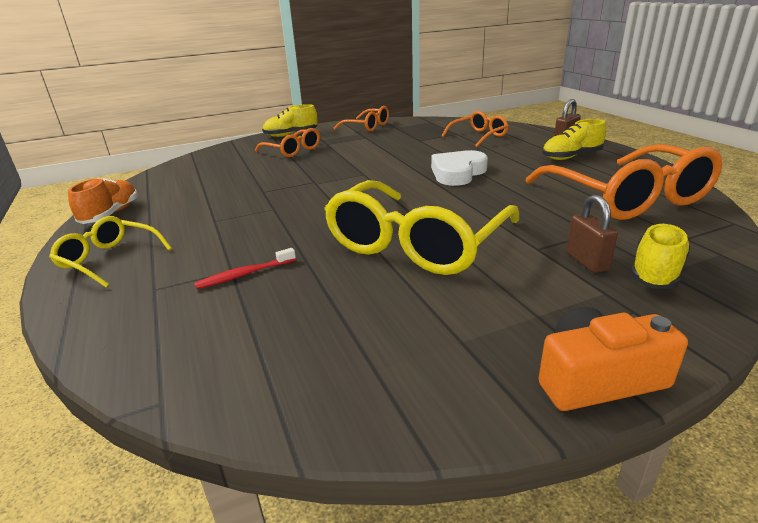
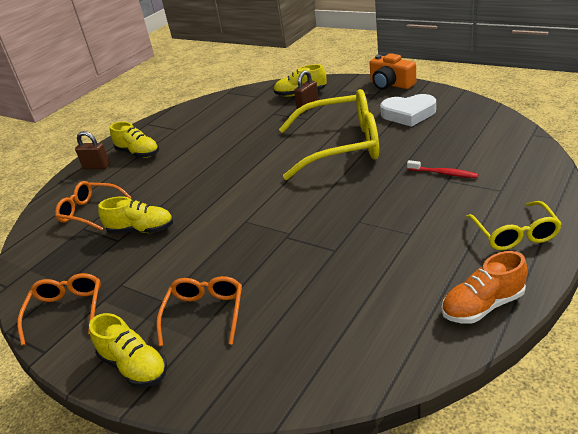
camera: 120 degrees left, 5 degrees up
(419, 146) = (141, 230): none -> yellow shoe
(457, 173) = (208, 180): white heart -> white heart (408, 114)
(627, 198) = (213, 118): orange glasses -> none

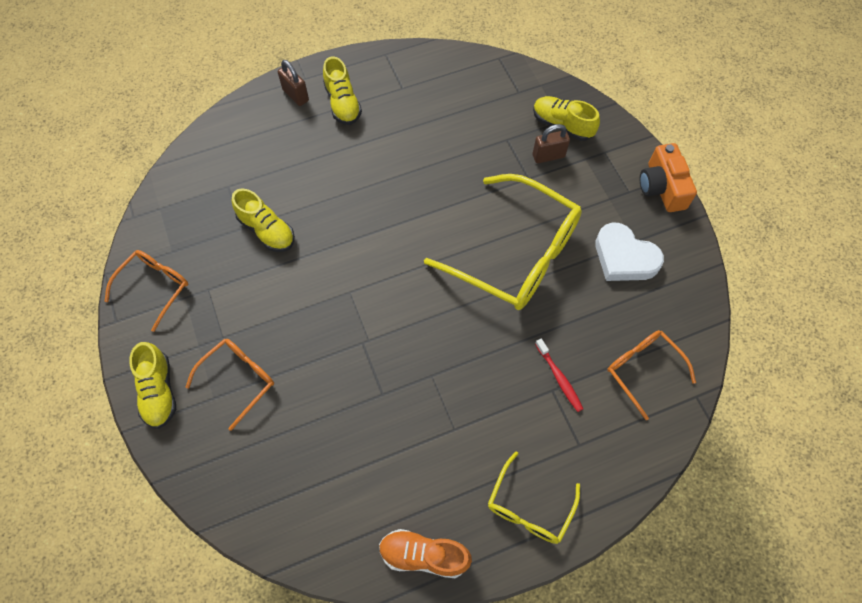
camera: 30 degrees right, 30 degrees up
(90, 212) = (247, 166): orange glasses -> orange glasses (643, 370)

